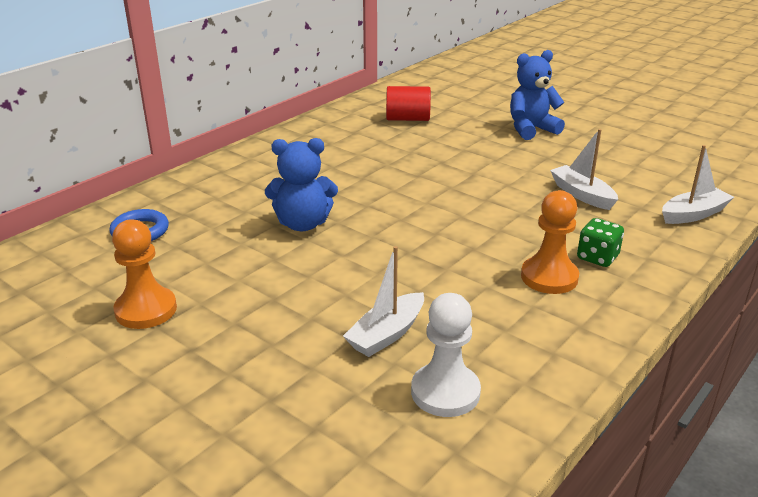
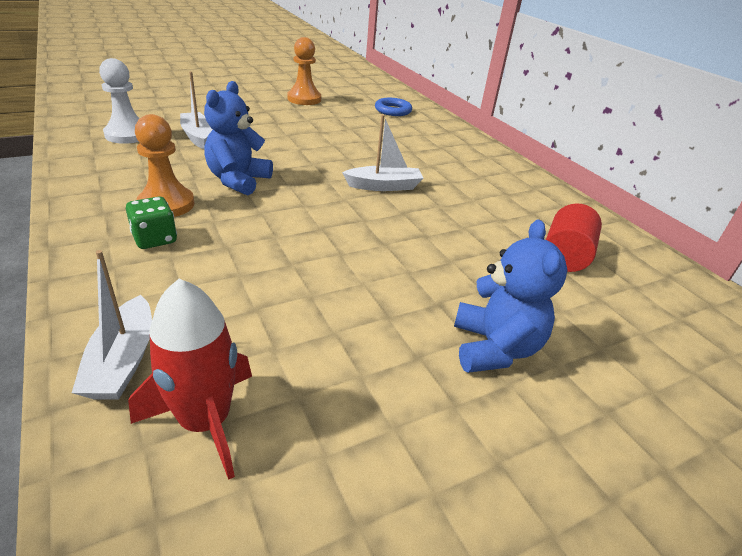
camera: 110 degrees right, 5 degrees up
(303, 224) = (356, 148): blue teddy bear -> blue teddy bear (238, 180)
(582, 195) = (269, 292): white boat -> white boat (384, 186)
(682, 181) = (205, 421): none -> red rocket

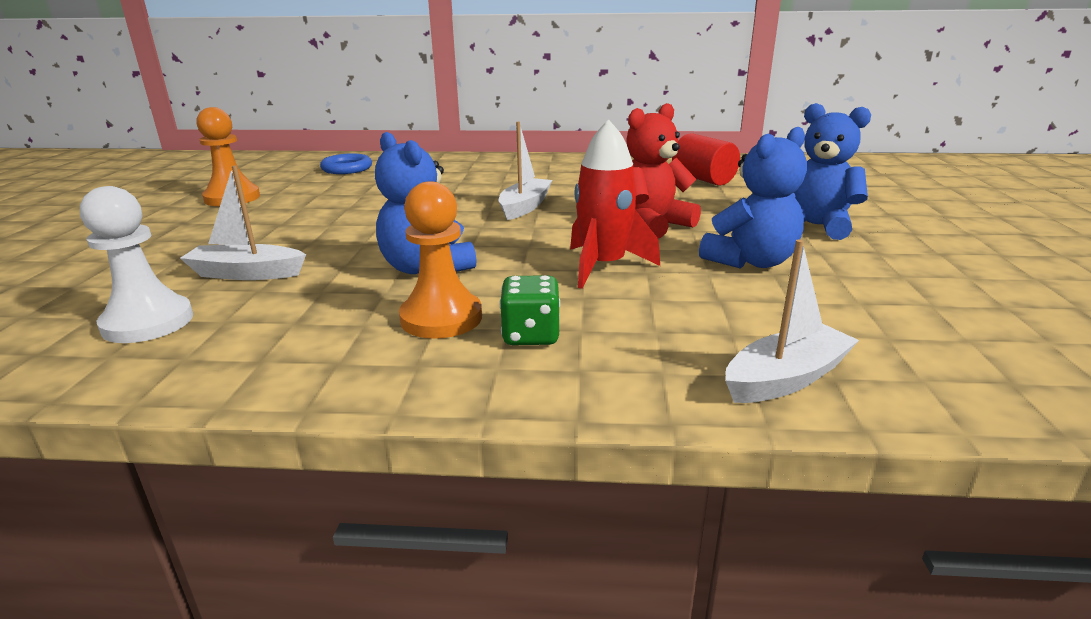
camera: 55 degrees left, 10 degrees down
(123, 361) = (786, 378): white boat -> white boat turned 60 degrees counterclockwise
(205, 421) = (889, 346): red rocket -> red rocket (603, 266)
(353, 316) = (751, 262): none -> blue teddy bear
(400, 249) = (652, 225): none -> red teddy bear

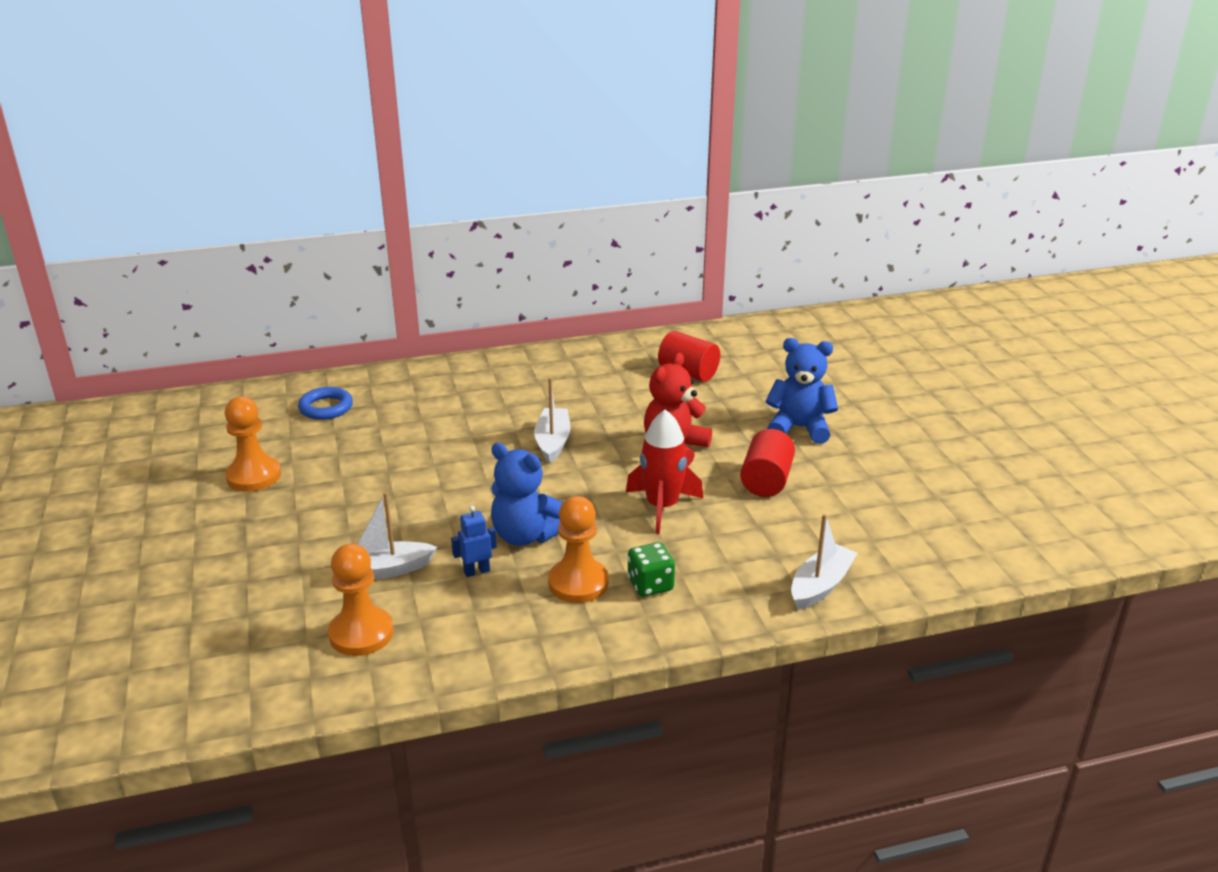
camera: 20 degrees left, 5 degrees up
(148, 322) = (361, 634): white pawn -> orange pawn
(338, 289) = (476, 571): none -> blue robot
(751, 262) = (766, 481): blue teddy bear -> red cylinder

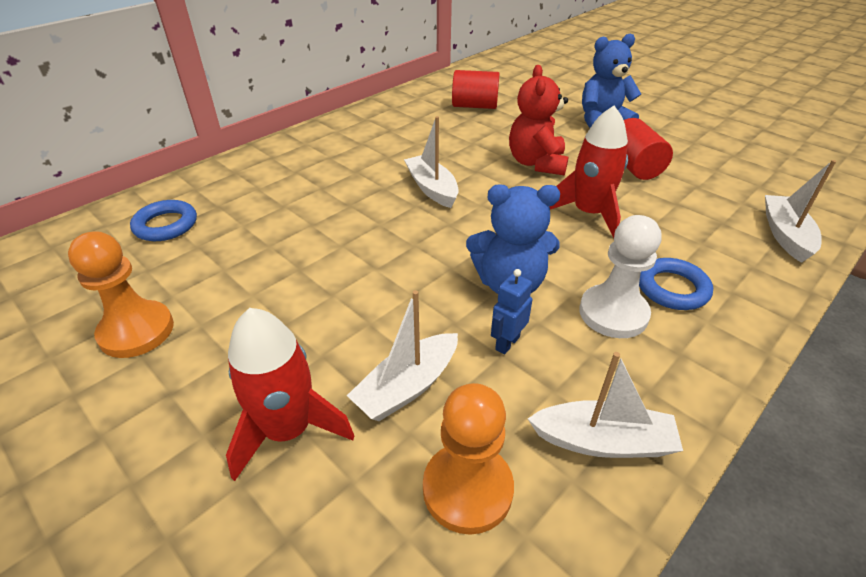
camera: 30 degrees left, 10 degrees up
(293, 565) = (288, 430): none -> red rocket
(469, 647) = (603, 441): none -> white boat
(578, 583) = (613, 313): orange pawn -> white pawn
(650, 585) = (672, 288): green dice -> blue ring

